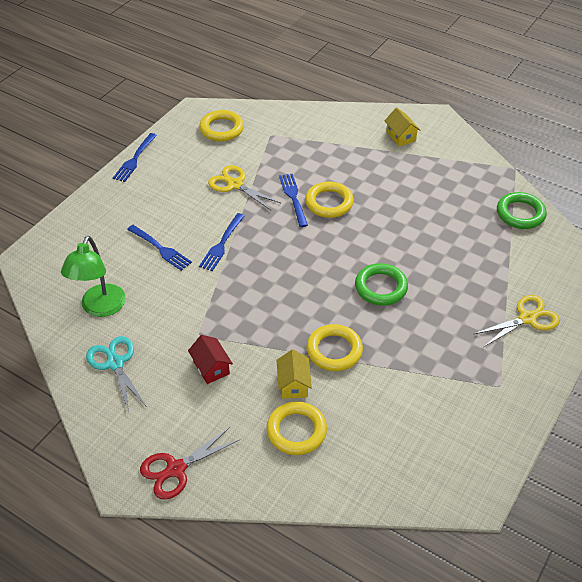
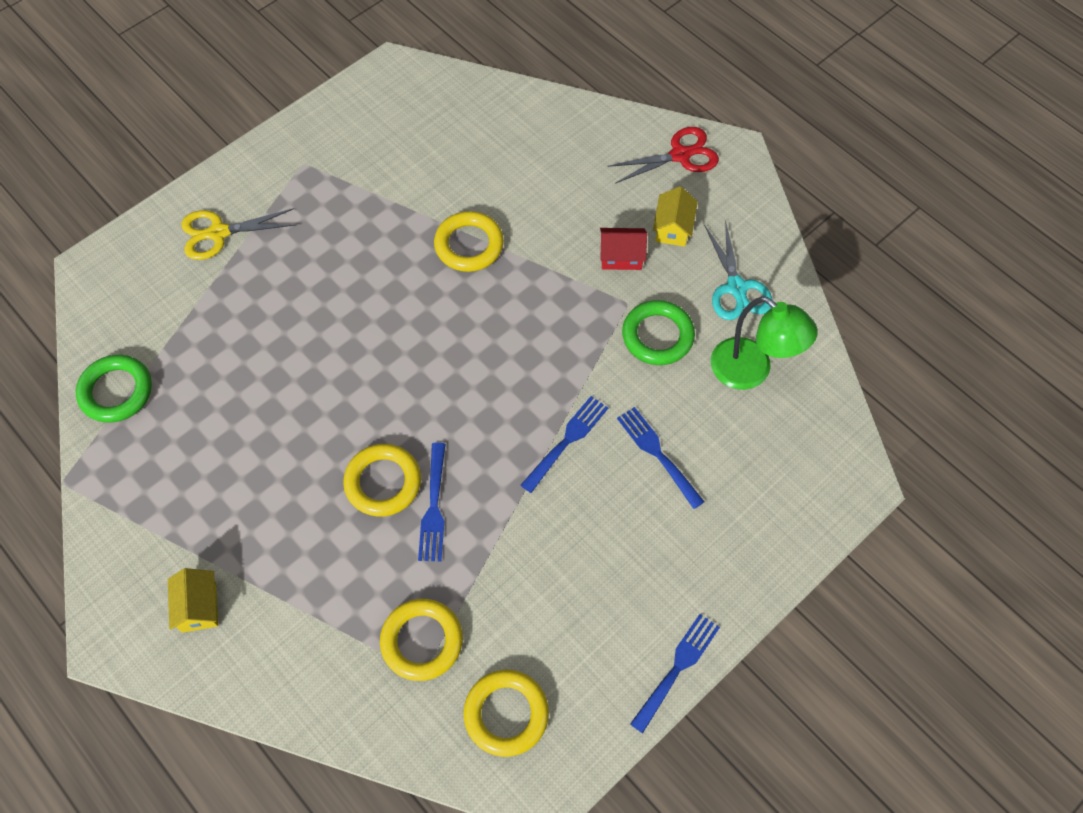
camera: 165 degrees left, 15 degrees up
(100, 308) = (751, 371): green lamp -> green lamp turned 105 degrees clockwise
(211, 367) = (621, 257): red house -> red house turned 75 degrees counterclockwise
(235, 185) = (517, 560): yellow scissors -> none
(293, 384) = (530, 216): yellow house -> yellow house (673, 228)
(296, 431) = (544, 165): yellow ring -> yellow ring (422, 641)
(381, 287) = (374, 317): green ring -> green ring (657, 336)

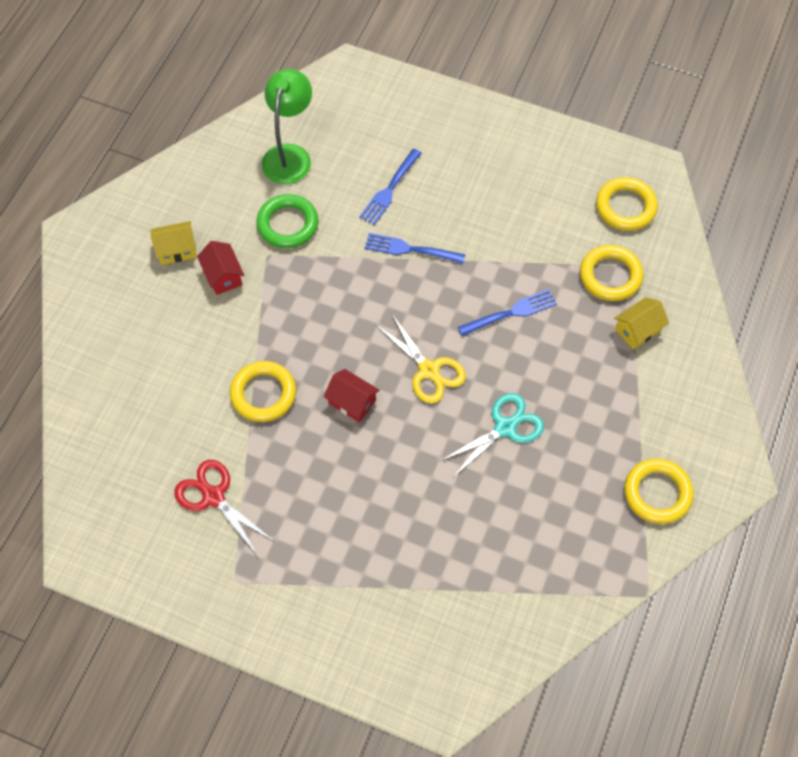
camera: 115 degrees left, 0 degrees up
(116, 391) = (548, 604): green ring -> none
(199, 607) = (676, 431): yellow house -> yellow house (638, 330)
(219, 233) = (349, 614): yellow scissors -> yellow scissors (429, 370)
(383, 482) = (511, 356): yellow ring -> yellow ring (657, 493)
(417, 314) = (352, 402): none -> red house
(677, 669) = (539, 126): blue fork -> none
(680, 155) = (94, 271): red scissors -> red scissors (213, 497)
(736, 287) = (216, 187): turquoise scissors -> turquoise scissors (505, 427)

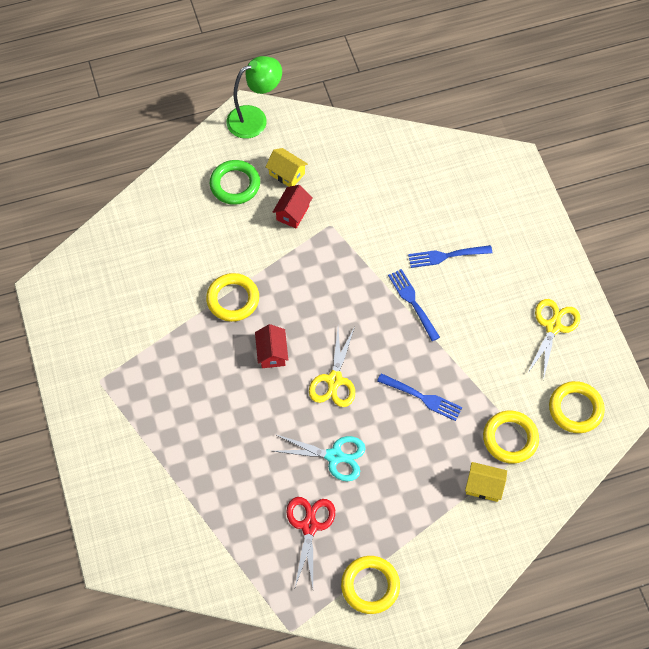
camera: 50 degrees right, 0 degrees up
(213, 497) = (142, 326): red scissors -> red scissors (309, 526)
(287, 224) = (363, 219): green ring -> green ring (235, 185)
(289, 155) = (415, 180): green lamp -> green lamp (255, 119)
(534, 164) = (553, 327): none -> yellow scissors

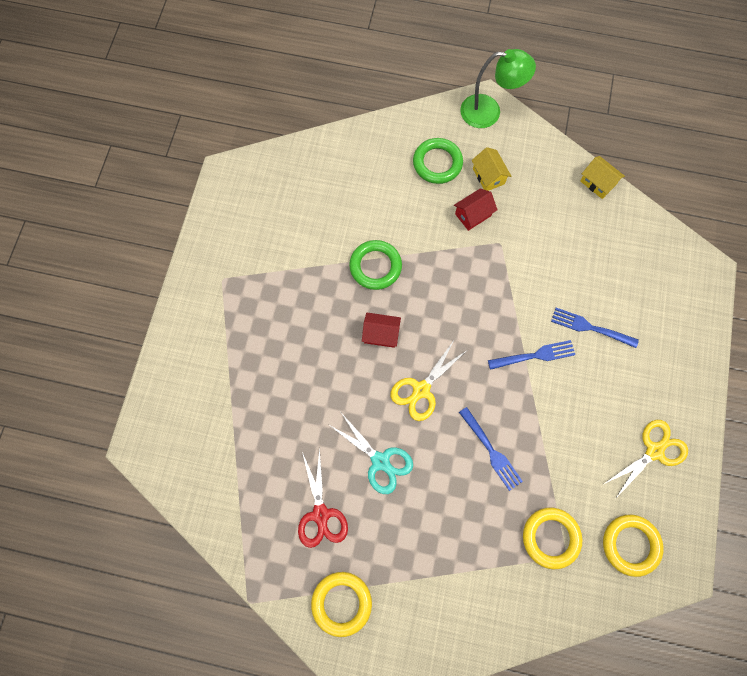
camera: 30 degrees right, 10 degrees up
(233, 299) = (375, 266): yellow ring -> green ring
(272, 353) = (381, 334): red house -> red house turned 75 degrees clockwise
(309, 526) = (321, 514): red scissors -> red scissors turned 135 degrees clockwise
(413, 303) = (534, 356): blue fork -> blue fork turned 75 degrees clockwise
(484, 486) = (499, 570): yellow house -> yellow house (597, 183)

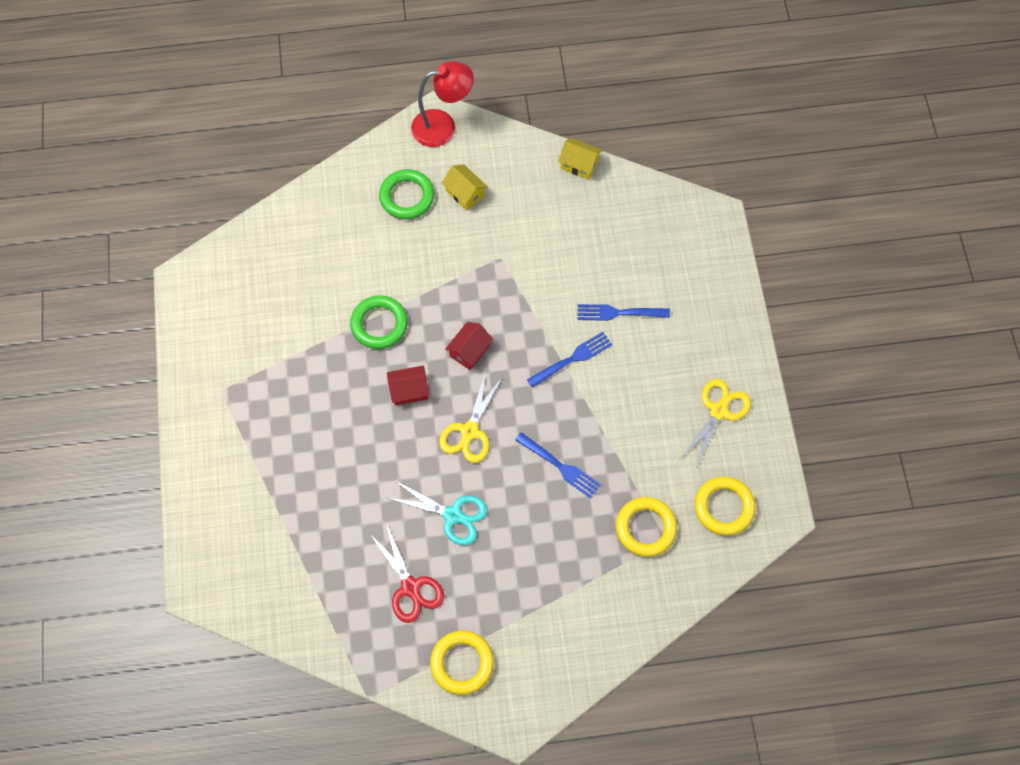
camera: 20 degrees left, 5 degrees down
(473, 215) = (462, 238): red house -> red house (469, 351)
(489, 112) = (443, 126): green lamp -> red lamp

